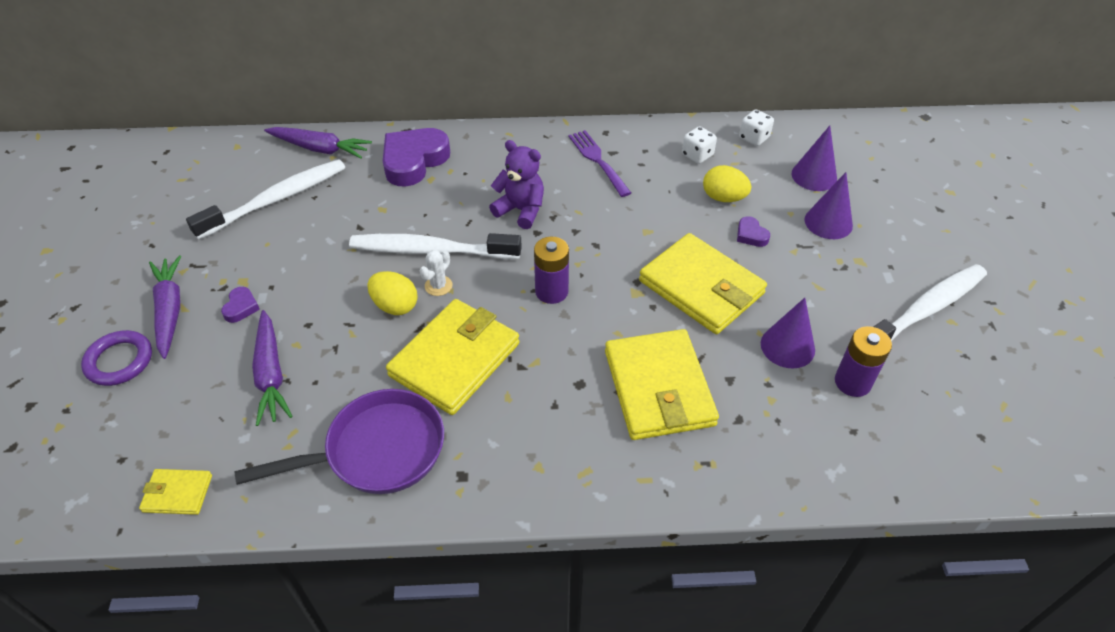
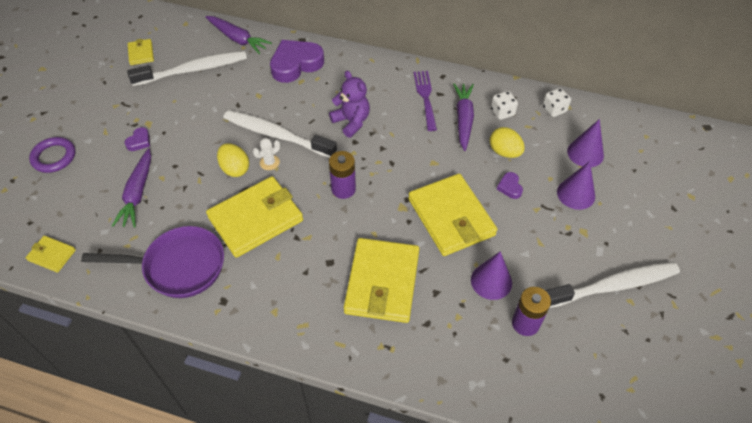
camera: 20 degrees right, 5 degrees up
(170, 310) = (96, 131): purple carrot -> purple carrot (463, 119)
(190, 197) = (141, 53): none -> yellow wallet

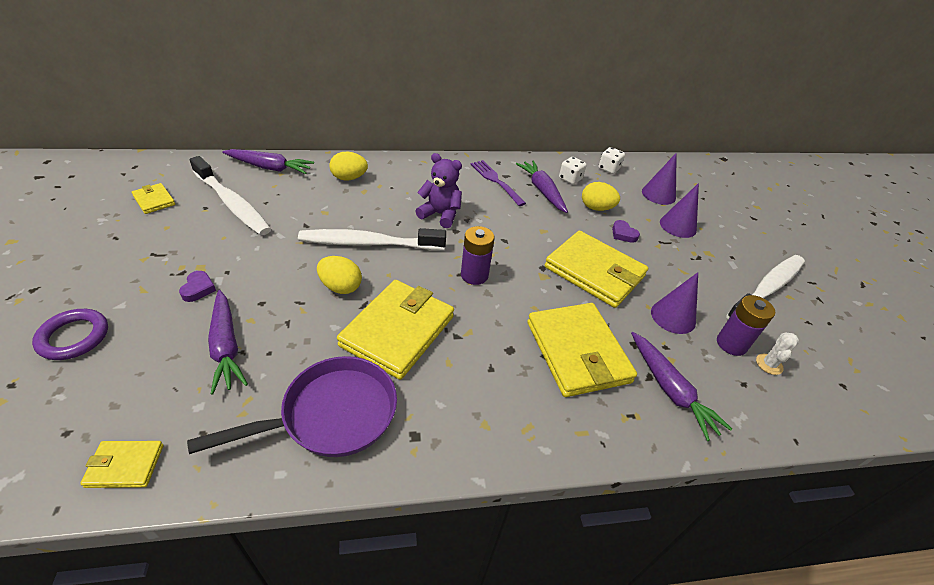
camera: 30 degrees left, 10 degrees down
(193, 70) = (232, 204): white toothbrush -> white toothbrush turned 90 degrees clockwise
(269, 162) = (377, 271): white cactus -> white cactus (769, 364)
(296, 64) = (349, 178): purple heart -> yellow egg
(435, 340) = (670, 390): none -> purple carrot

